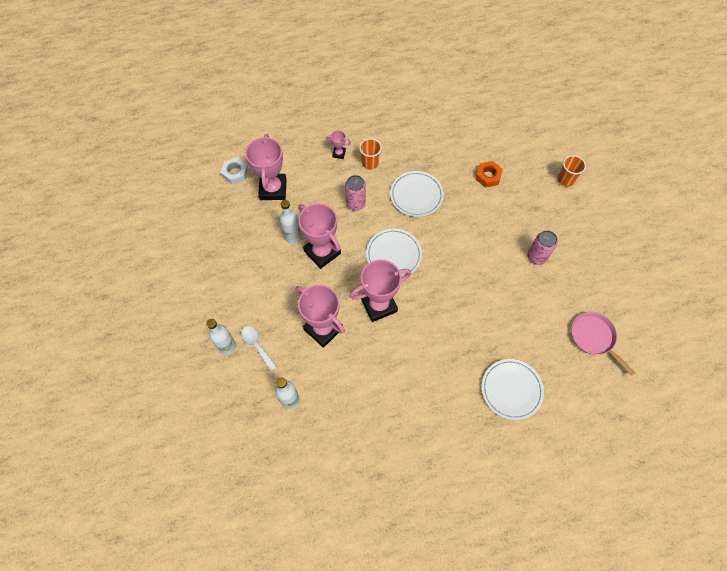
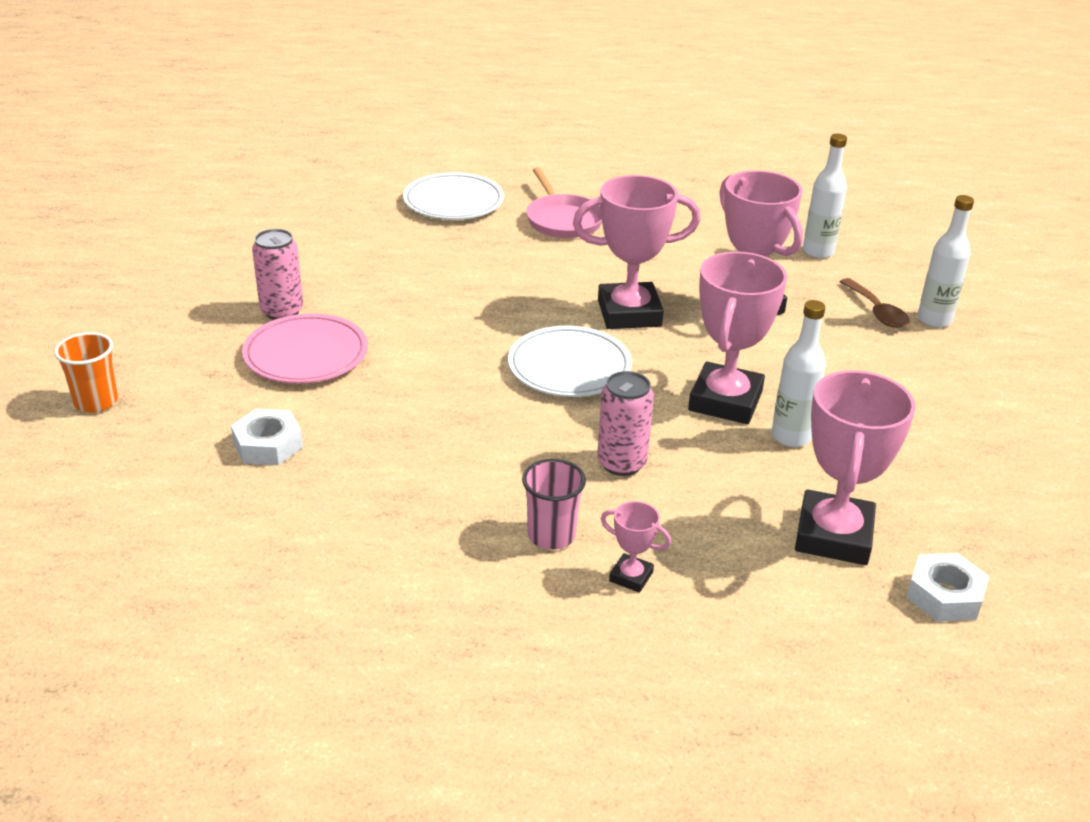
camera: 165 degrees left, 30 degrees down
(257, 346) = (876, 311): white spoon -> brown spoon
(322, 252) = (725, 401): pink trophy -> pink trophy turned 45 degrees clockwise
(370, 163) = (551, 535): orange cup -> pink cup
(416, 195) = (465, 447): white plate -> none
(488, 176) = (268, 445): orange nut -> white nut
(507, 230) = (306, 355): none -> pink plate
(594, 338) = (277, 218): pink pan -> pink pan (562, 220)

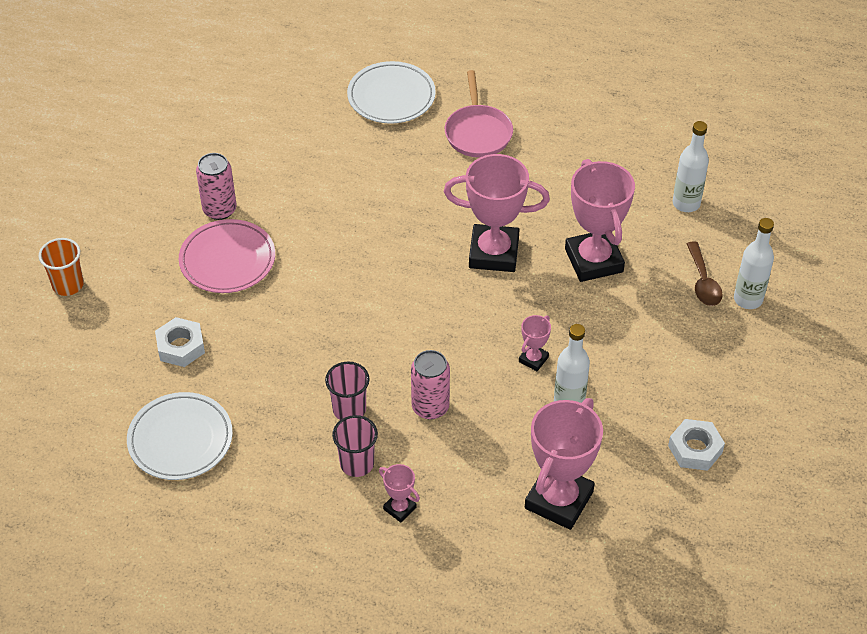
camera: 15 degrees right, 15 degrees up
(518, 480) = (349, 409): none -> pink cup
(569, 367) = (424, 305): white plate -> white plate (180, 439)
(725, 401) = (533, 359): pink trophy -> pink trophy, size x0.46
(944, 595) = (614, 565): white nut -> white nut (695, 449)

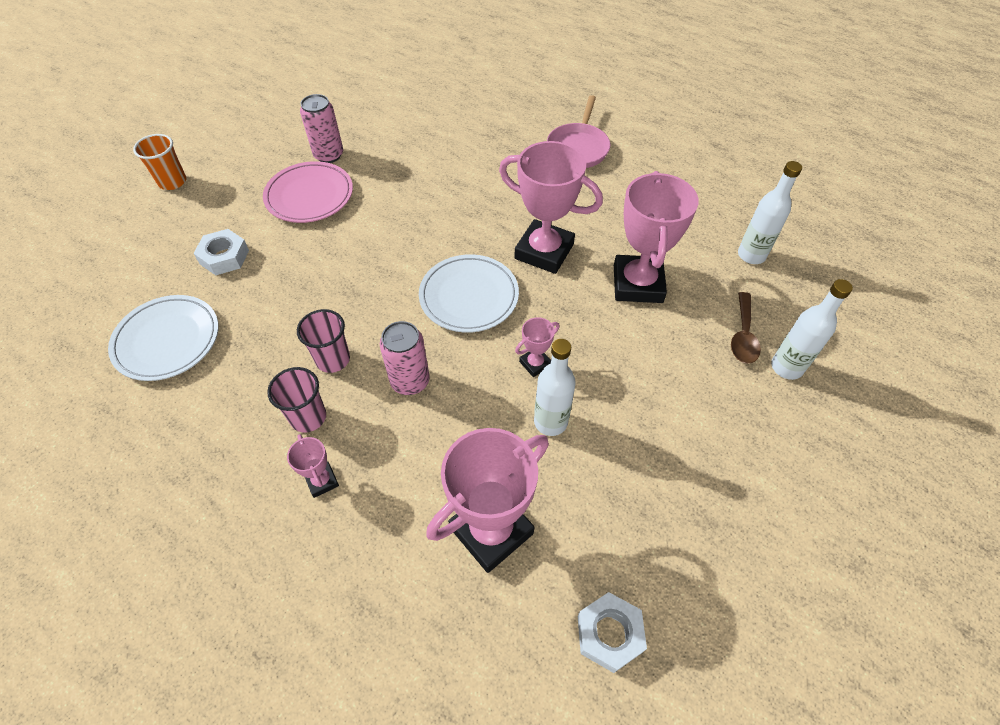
camera: 20 degrees right, 5 degrees up
(391, 96) = (518, 104): white plate -> white plate (469, 296)
(695, 449) = (669, 521): white nut -> white nut (609, 634)

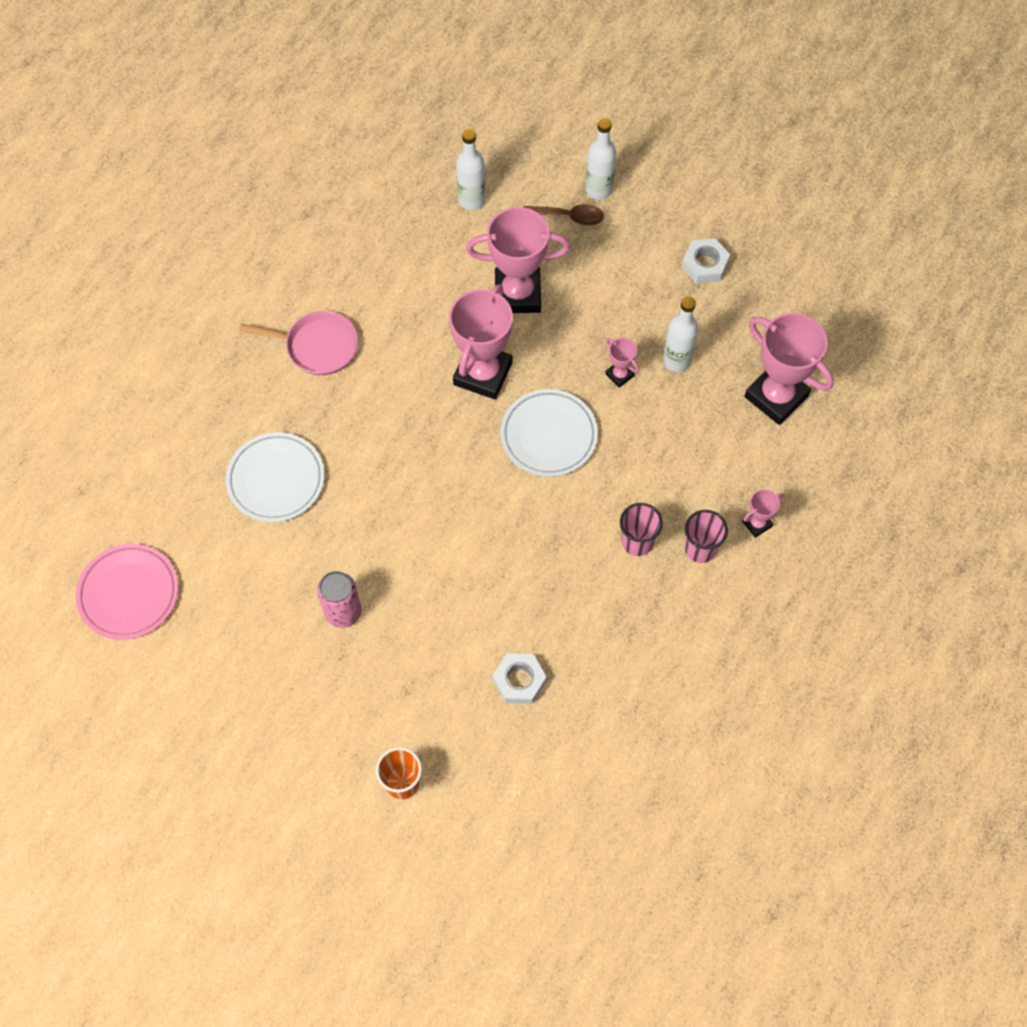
camera: 95 degrees left, 10 degrees up
(167, 340) = (635, 699): white plate -> white plate (276, 480)
(309, 196) = (417, 616): pink plate -> pink plate (128, 593)
(410, 381) = (652, 473): pink can -> none
(609, 634) = (834, 319): white nut -> white nut (705, 265)

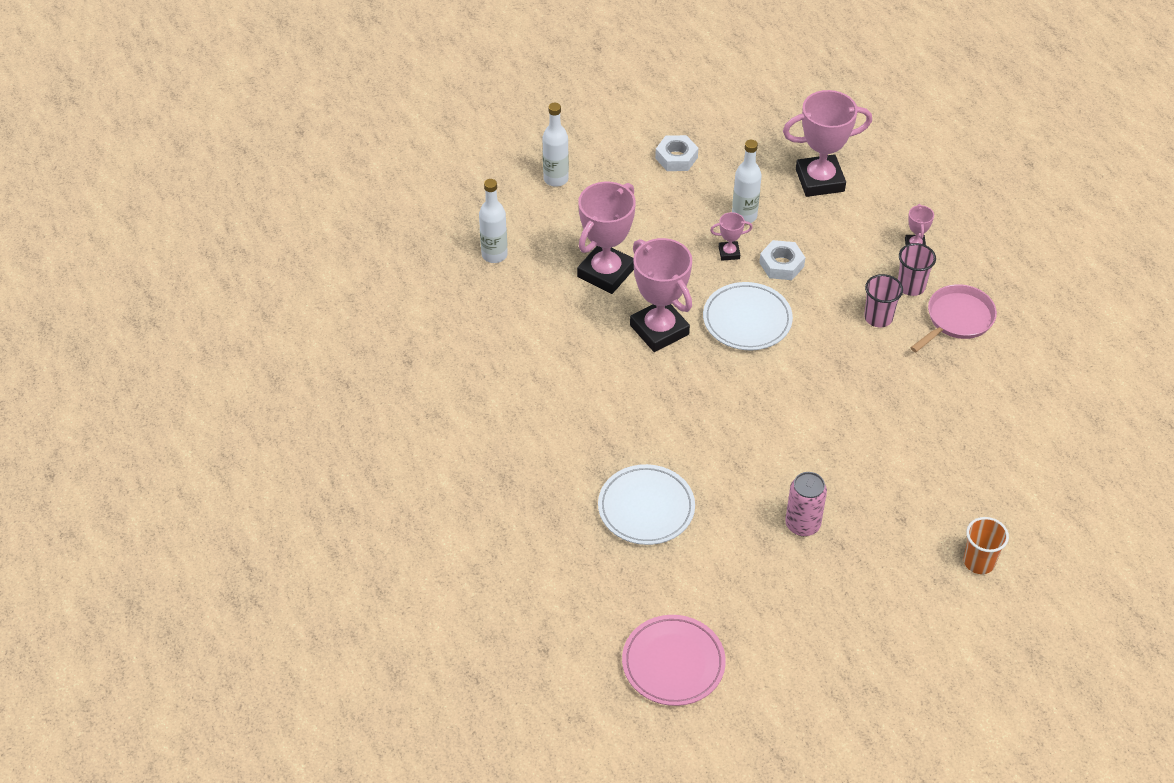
camera: 55 degrees left, 15 degrees down
(317, 346) = (543, 418): pink pan -> pink pan (957, 319)
(519, 681) = (943, 446): white nut -> white nut (781, 264)
(569, 217) = (564, 208): brown spoon -> none

